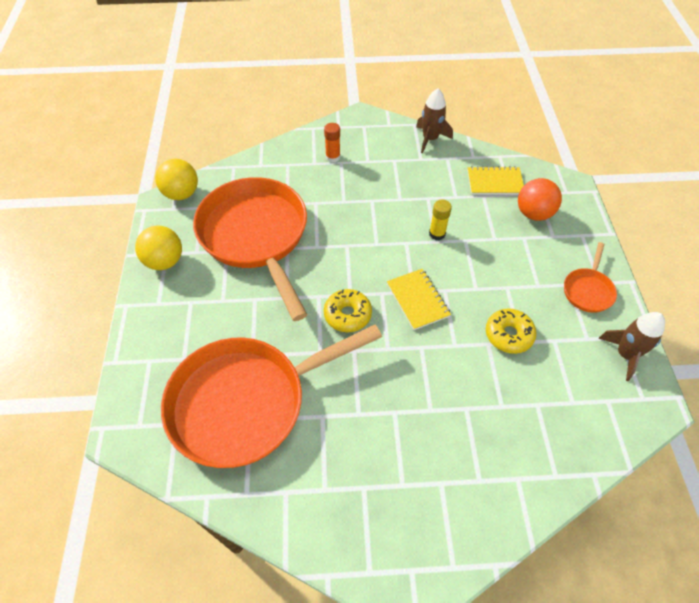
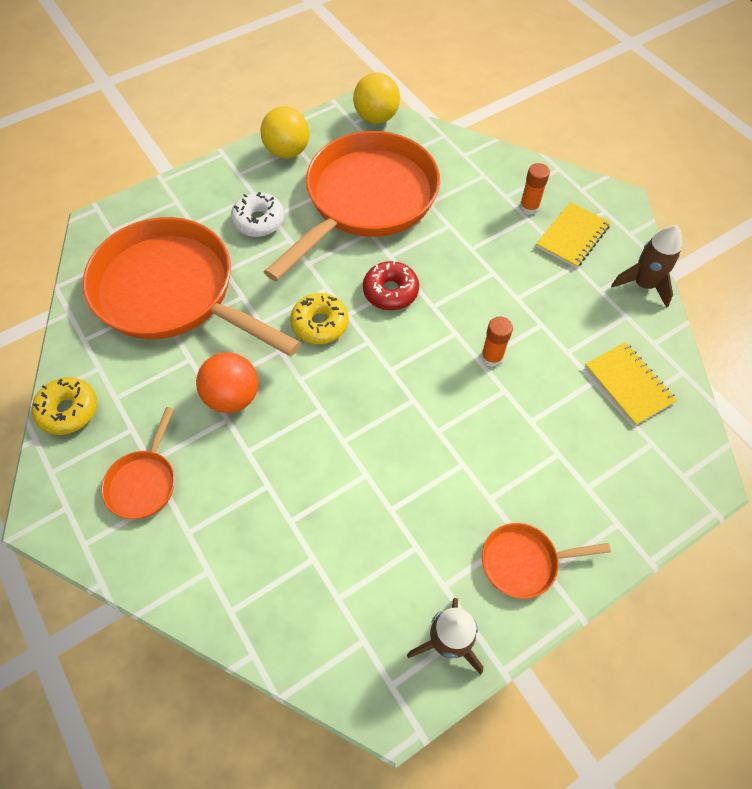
camera: 60 degrees right, 5 degrees up
(220, 311) = (258, 221): none -> white donut
(348, 261) = (390, 291): none -> red donut
(417, 300) = (381, 379): yellow notebook -> yellow notebook (572, 236)
(419, 496) = (144, 482): none -> orange pan
(437, 234) = (492, 357): yellow glue stick -> orange glue stick
(508, 335) = (392, 492): yellow donut -> yellow donut (68, 410)
(533, 213) = (609, 450): orange ball -> orange ball (233, 397)

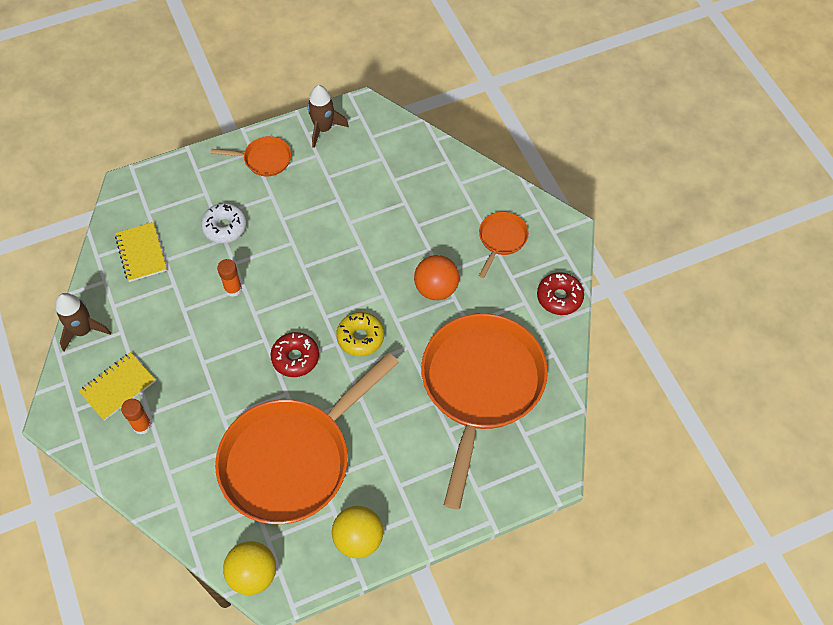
camera: 170 degrees left, 0 degrees up
(68, 410) = (559, 297): yellow donut -> red donut
(173, 292) = (481, 387): orange pan -> orange pan turned 120 degrees counterclockwise
(258, 221) = (399, 452): white donut -> white donut (225, 227)

